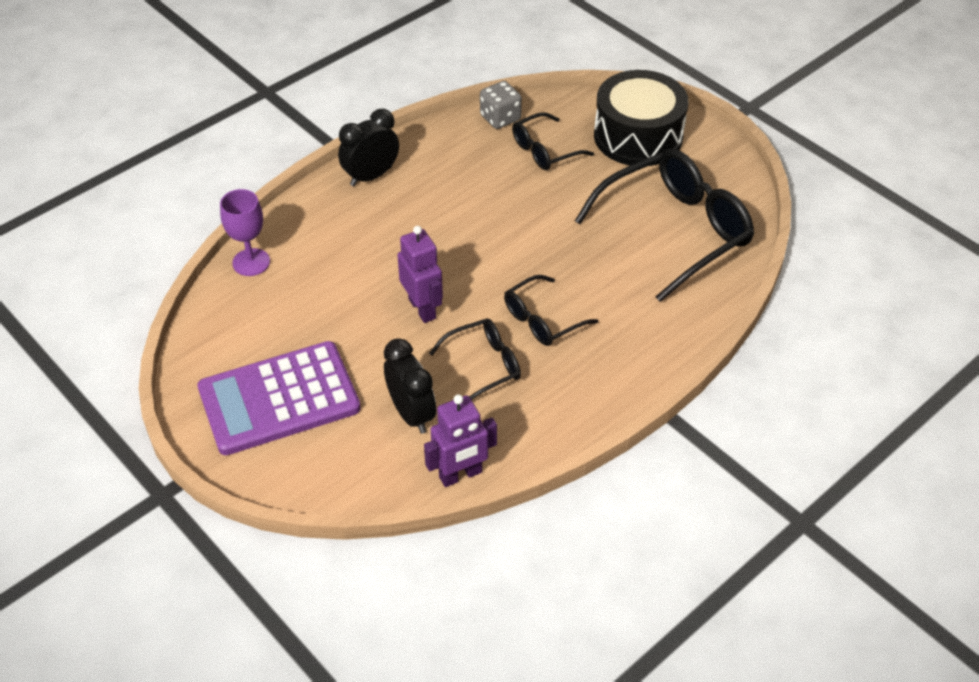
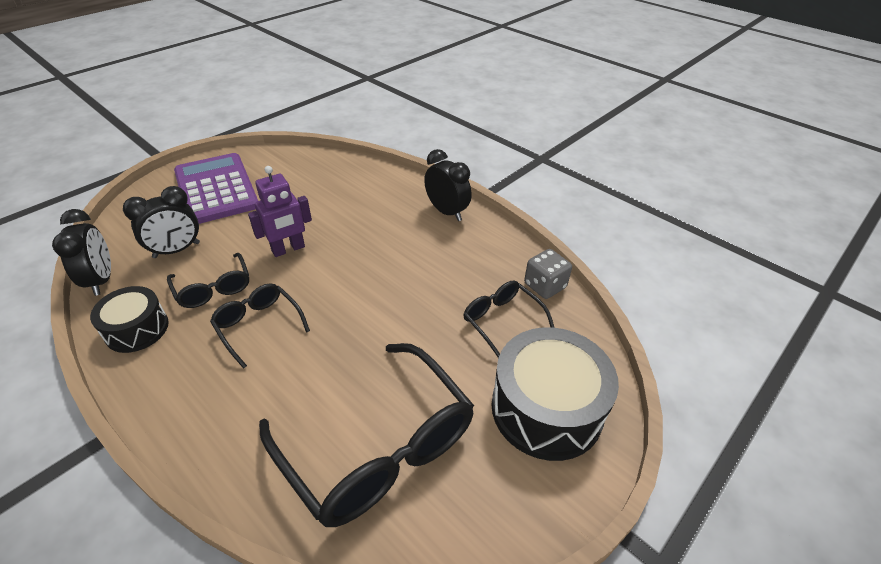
camera: 85 degrees right, 5 degrees down
(251, 262) = (350, 166): purple goblet -> none
(460, 475) = (101, 280): purple robot -> black clock
(543, 419) = (137, 329): none -> black drum

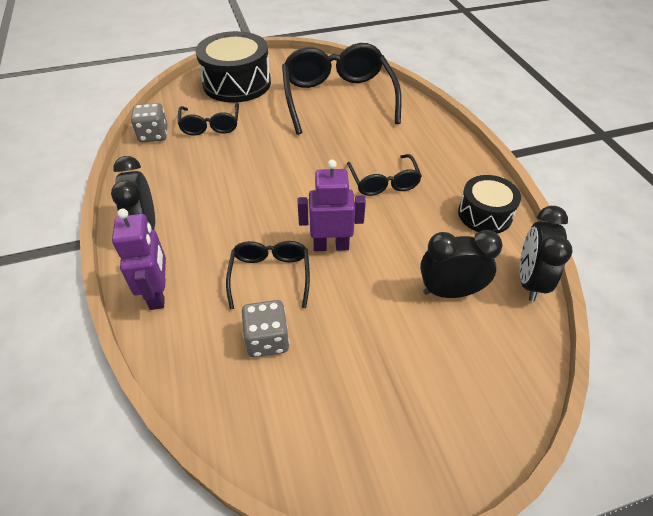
camera: 150 degrees left, 5 degrees up
(213, 288) = (415, 228): black glasses -> black glasses (270, 275)
(216, 189) = (389, 393): purple calculator -> none
(304, 187) = (267, 340): none -> grey dice
(394, 184) = (158, 294): none -> purple robot

